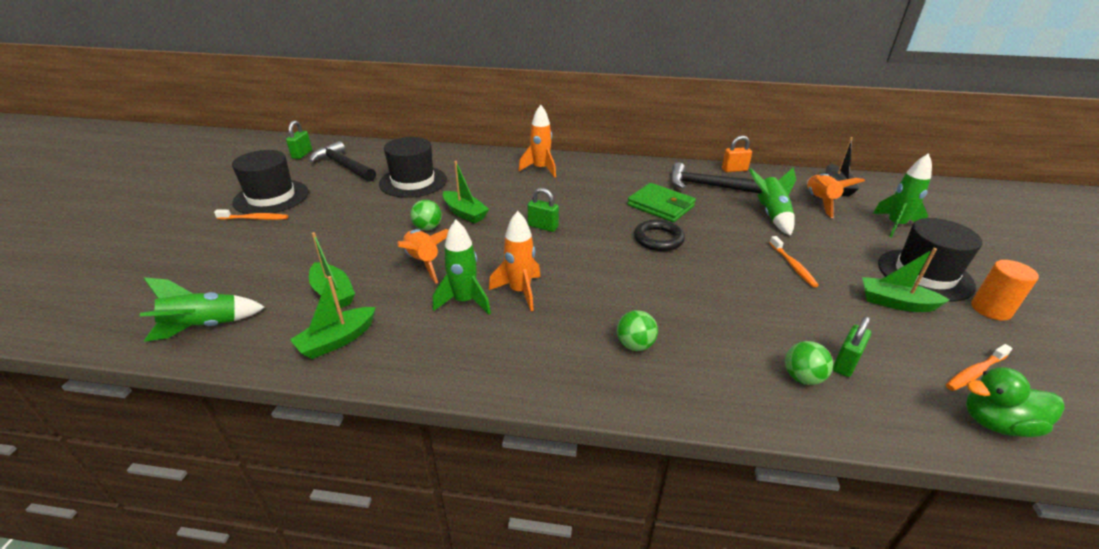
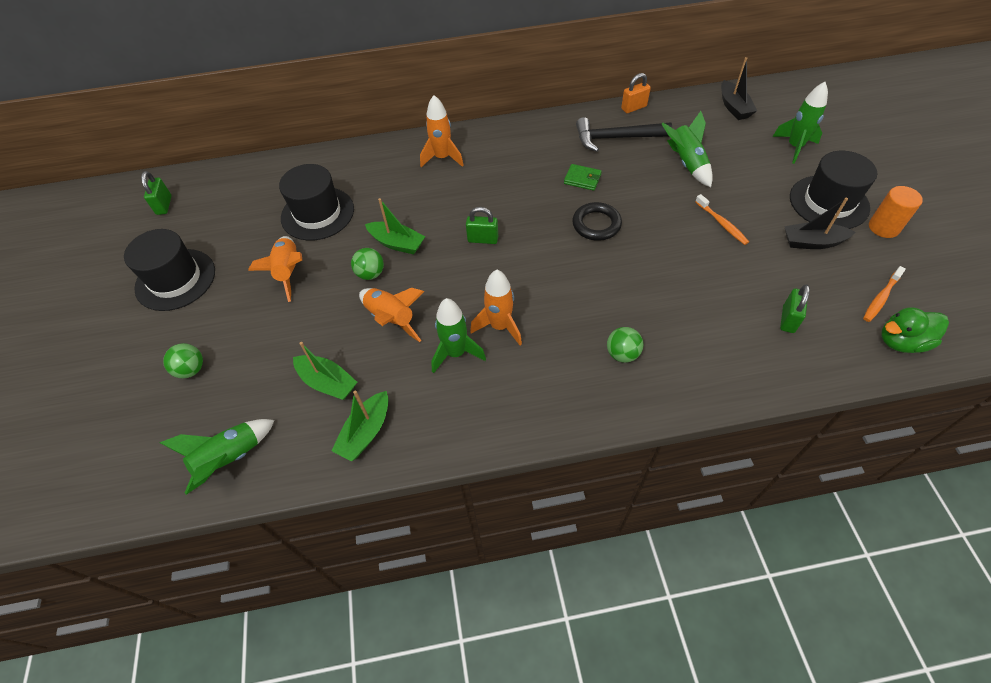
camera: 15 degrees left, 20 degrees up
(255, 218) = (179, 314): orange toothbrush -> none
(343, 166) = (225, 210): black hammer -> none
(661, 206) = (582, 179): green wallet -> green wallet, size x0.59
(802, 377) = (760, 344): green ball -> green ball (191, 369)
(820, 202) = (724, 133): orange rocket -> orange rocket (289, 272)
(895, 303) = (812, 242): green boat -> black boat

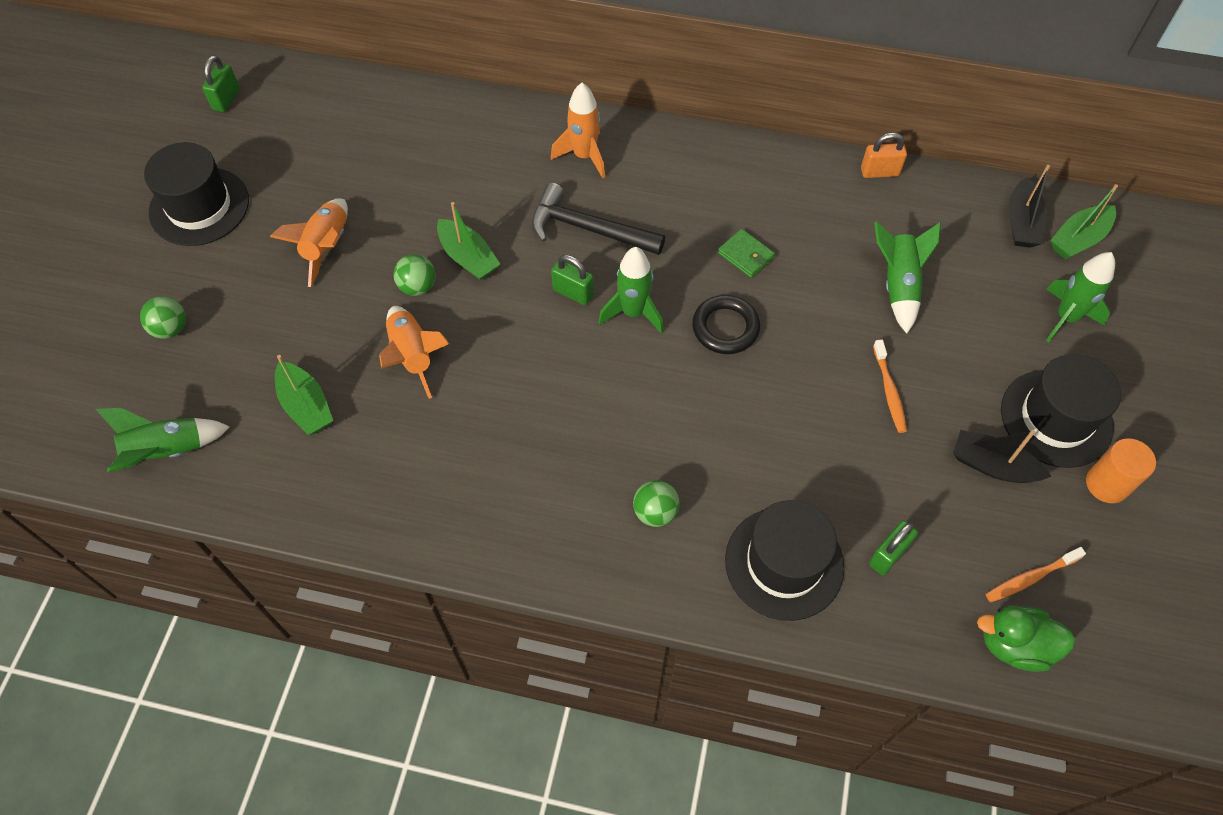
camera: 20 degrees right, 5 degrees up
(317, 213) = (395, 179): black hat -> black hat (784, 563)
(366, 432) = (319, 482): green boat -> green boat (1078, 239)
(456, 353) = (463, 429): green rocket -> green rocket (633, 312)
(500, 326) = (531, 417): orange rocket -> none
(616, 138) = (826, 211): black hammer -> black hammer (588, 229)

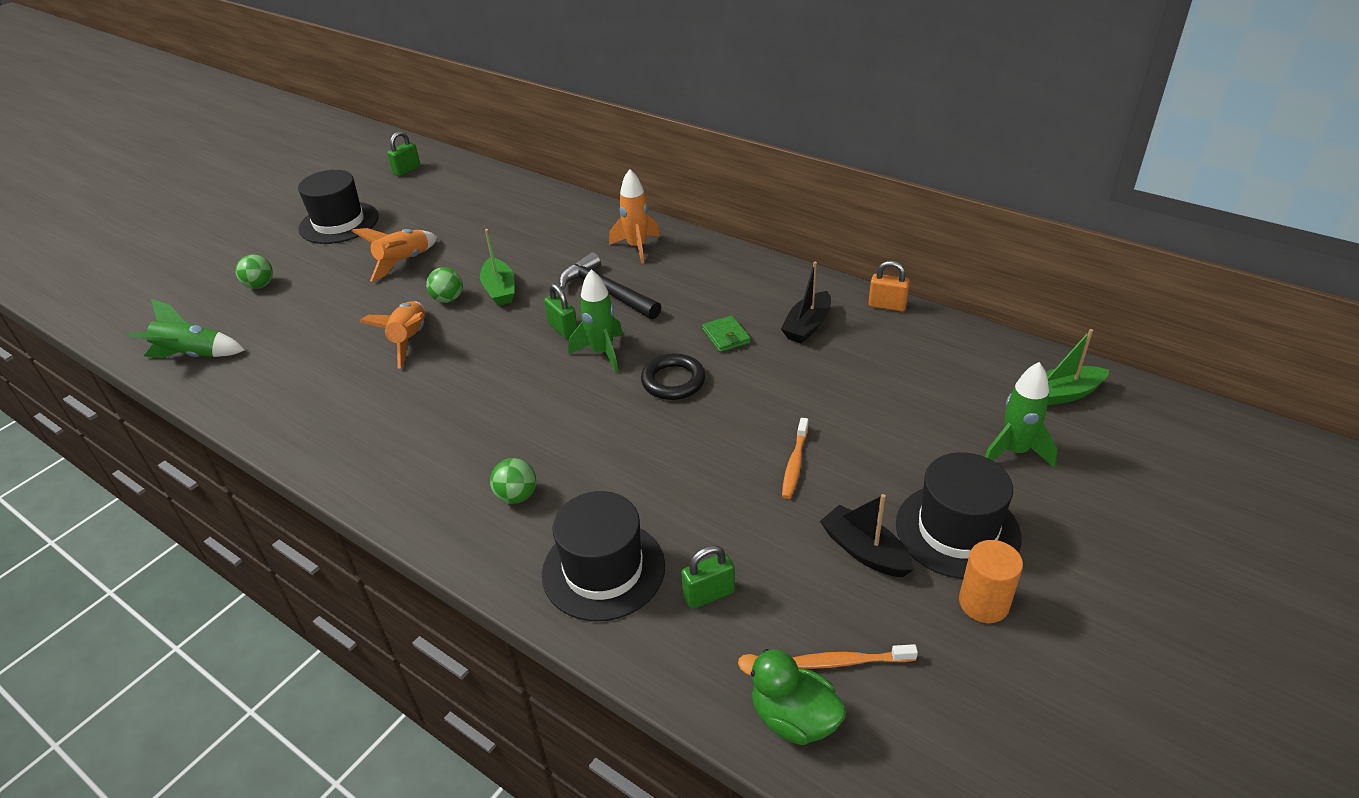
camera: 25 degrees right, 20 degrees down
(306, 406) = (308, 352): green boat -> none
(898, 285) = (854, 387): green rocket -> none
(1021, 223) = (1008, 369): black boat -> black boat (807, 326)

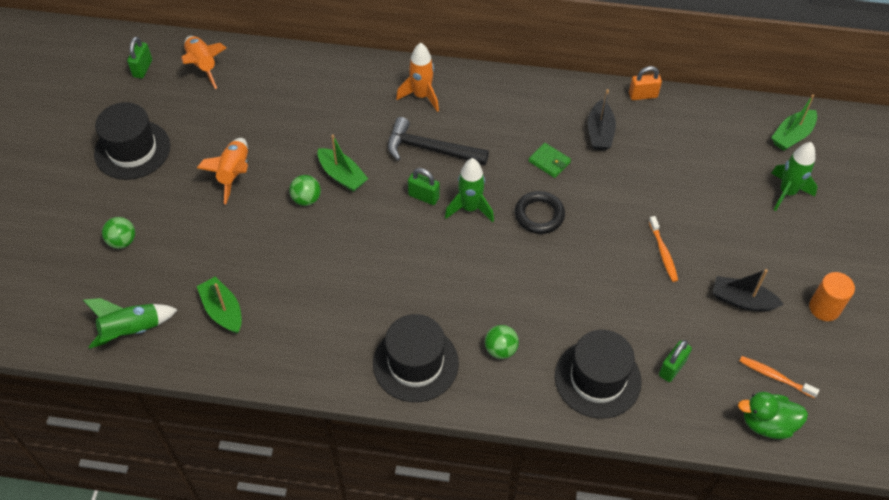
camera: 30 degrees left, 15 degrees up
(283, 365) = (223, 311): none -> green boat
(409, 340) = (308, 250): orange rocket -> orange rocket (203, 66)
(848, 661) = (775, 377): orange toothbrush -> orange toothbrush turned 60 degrees clockwise
(957, 530) = (785, 264): black hat -> black hat (415, 363)

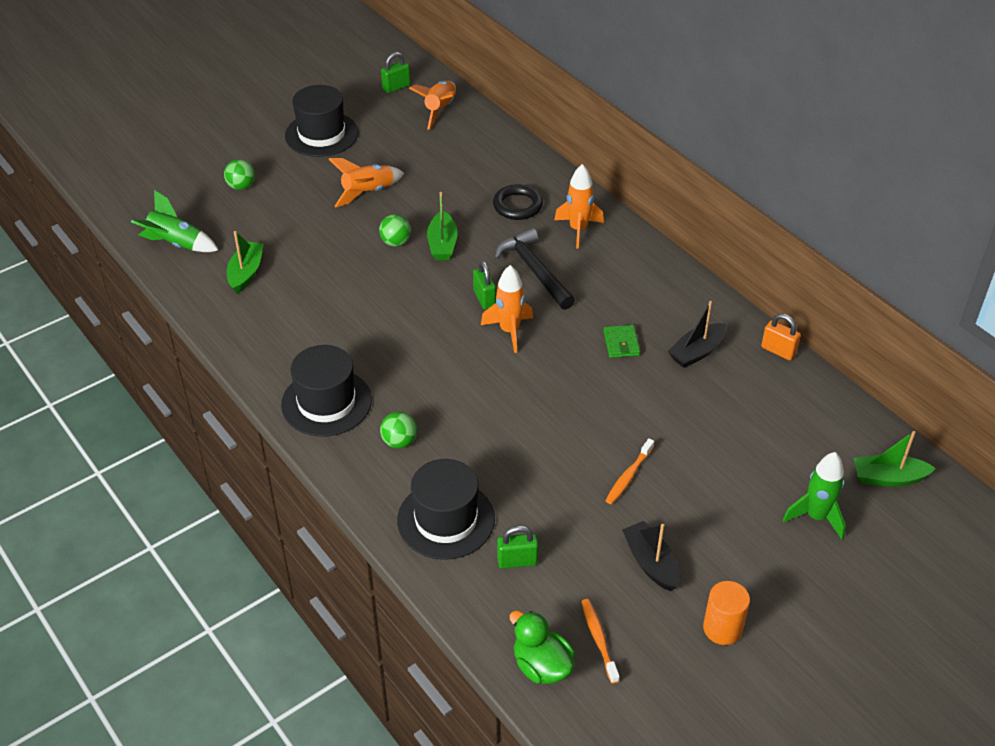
camera: 45 degrees right, 10 degrees down
(470, 208) = (509, 331): green rocket -> orange rocket
(539, 215) = (559, 374): black ring -> black ring (517, 206)

